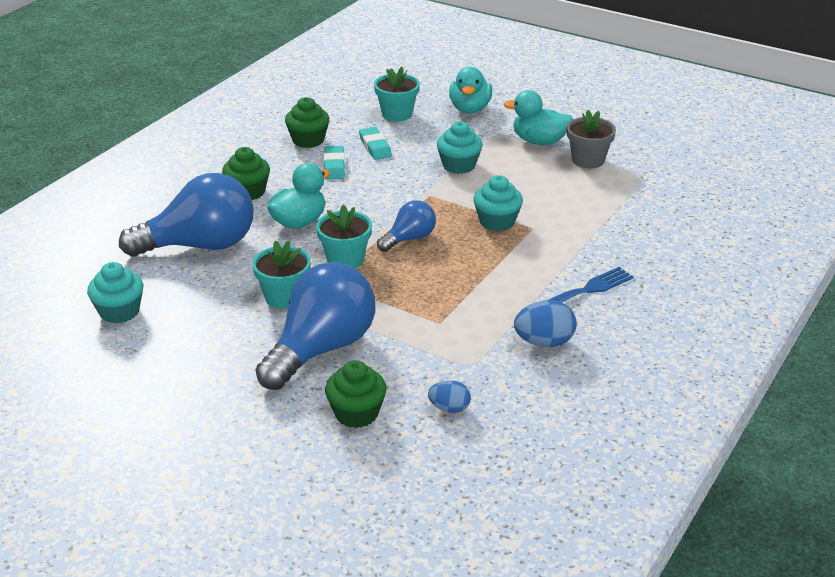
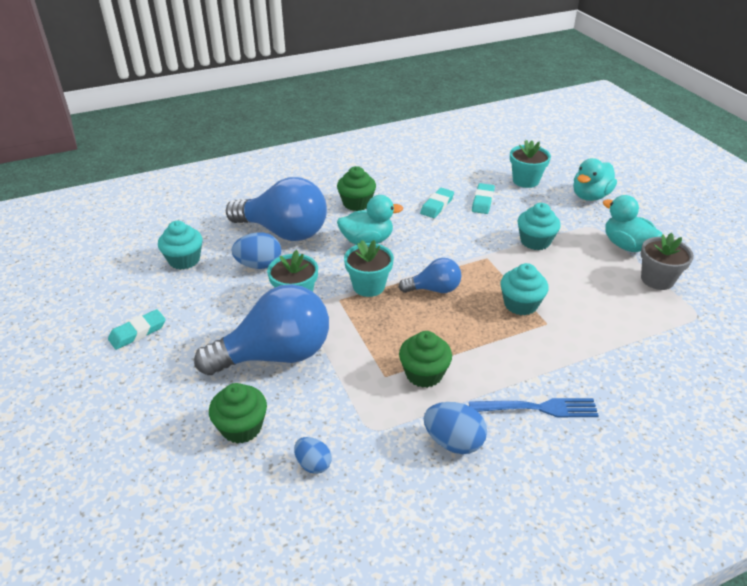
camera: 35 degrees right, 5 degrees up
(154, 391) = (138, 332): none -> turquoise eraser
(211, 285) = (259, 265): none -> blue egg
(308, 140) = (438, 178): green cupcake -> green cupcake (424, 374)

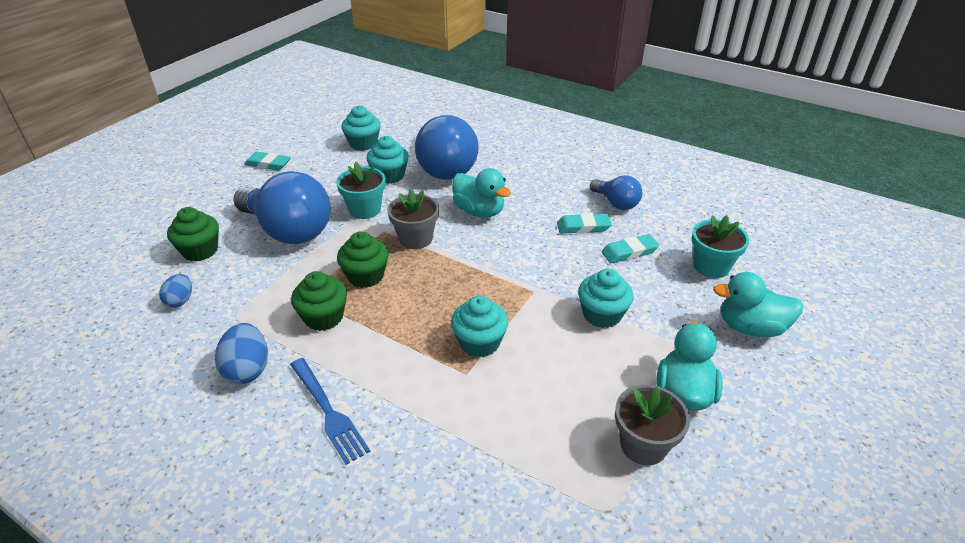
camera: 55 degrees right, 0 degrees up
(259, 265) = (389, 176): blue egg -> turquoise cupcake
(356, 203) = (529, 183): green cupcake -> green cupcake (366, 276)
(368, 286) = (415, 239): turquoise flower pot -> grey flower pot
(434, 289) = (448, 277): blue light bulb -> blue light bulb (616, 203)

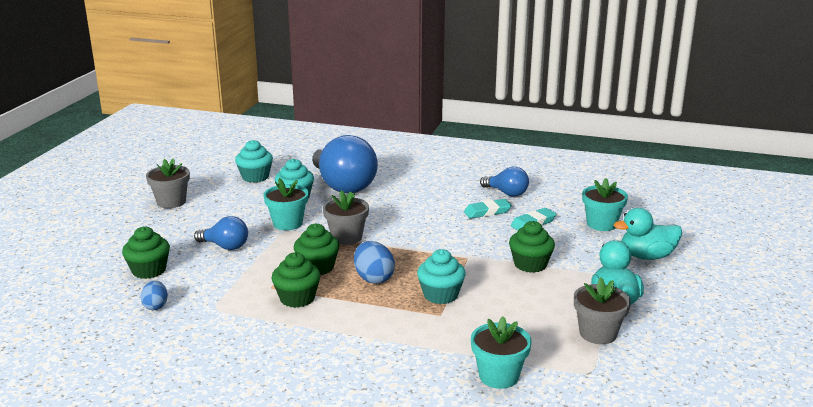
camera: 15 degrees left, 15 degrees down
(248, 369) = (251, 340): blue egg -> blue egg (373, 278)
(268, 164) = (171, 202): turquoise eraser -> grey flower pot
(288, 231) = (225, 246): blue light bulb -> blue light bulb, size x0.51
(328, 411) = (340, 354): blue fork -> none
(479, 211) = (392, 212): turquoise duck -> none
(492, 491) = (498, 376): none -> turquoise flower pot
(602, 314) = (530, 264): turquoise cupcake -> green cupcake

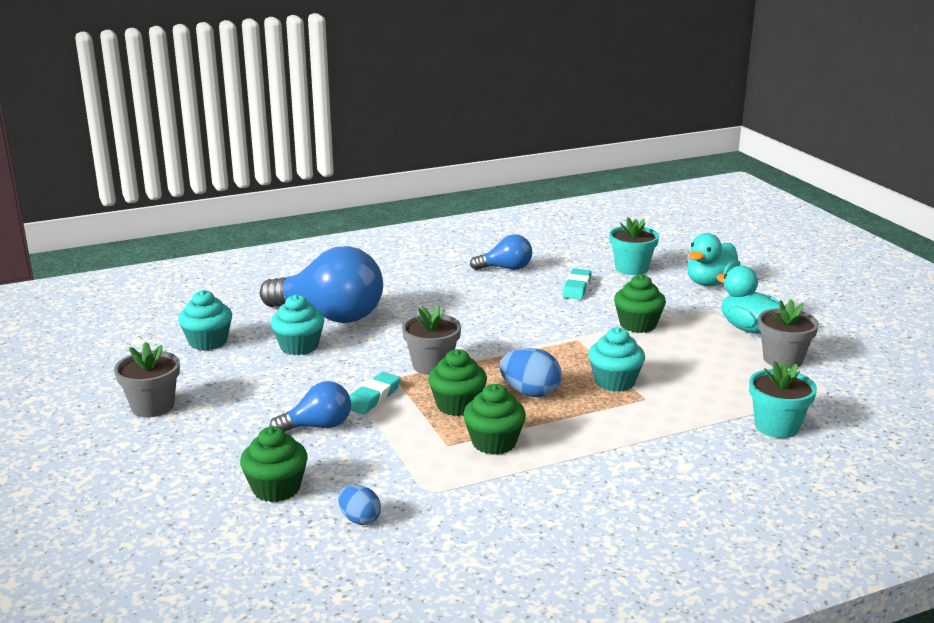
camera: 40 degrees left, 0 degrees up
(287, 223) = (342, 376): turquoise flower pot -> none
(487, 212) = (520, 292): turquoise eraser -> turquoise eraser (373, 397)

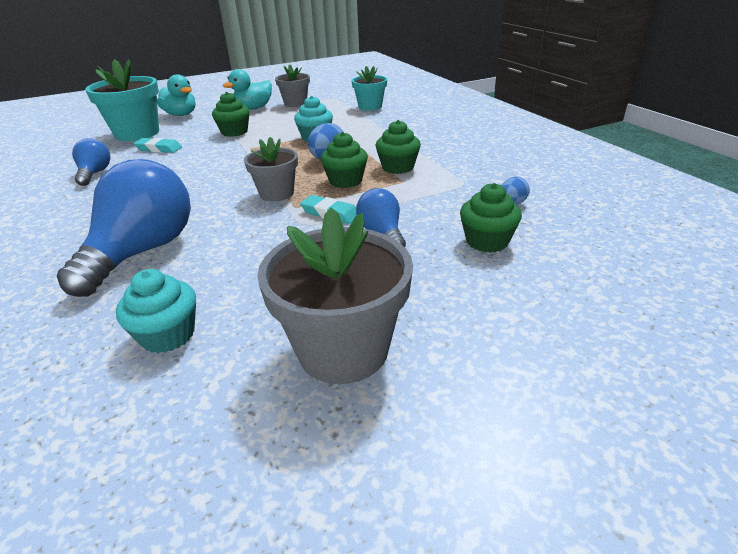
camera: 90 degrees left, 10 degrees up
(152, 406) = (343, 350): grey flower pot -> grey flower pot, size x1.65
(299, 346) = (212, 262): turquoise cupcake -> none
(631, 268) = (137, 133): turquoise flower pot -> turquoise flower pot, size x1.65

